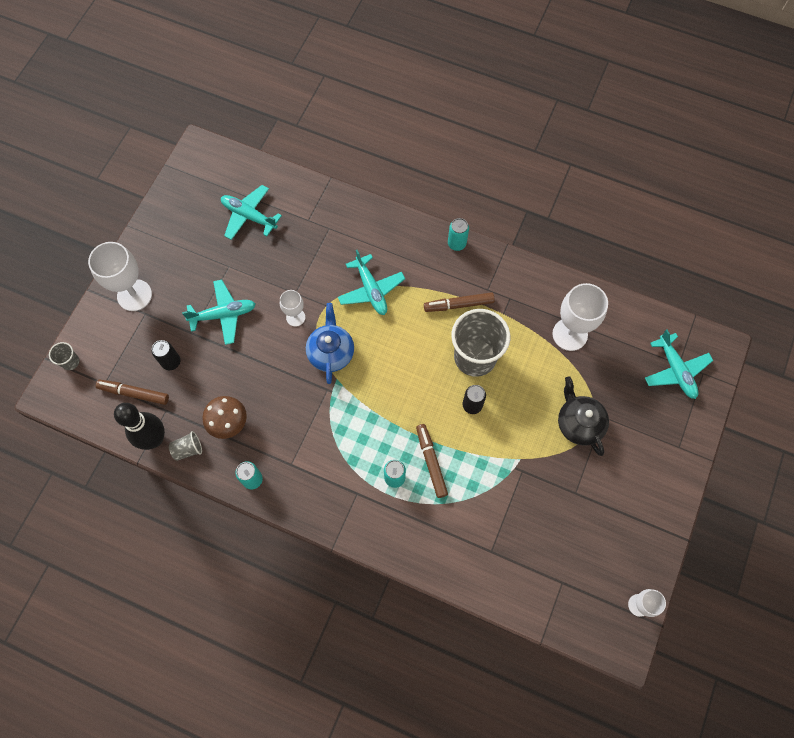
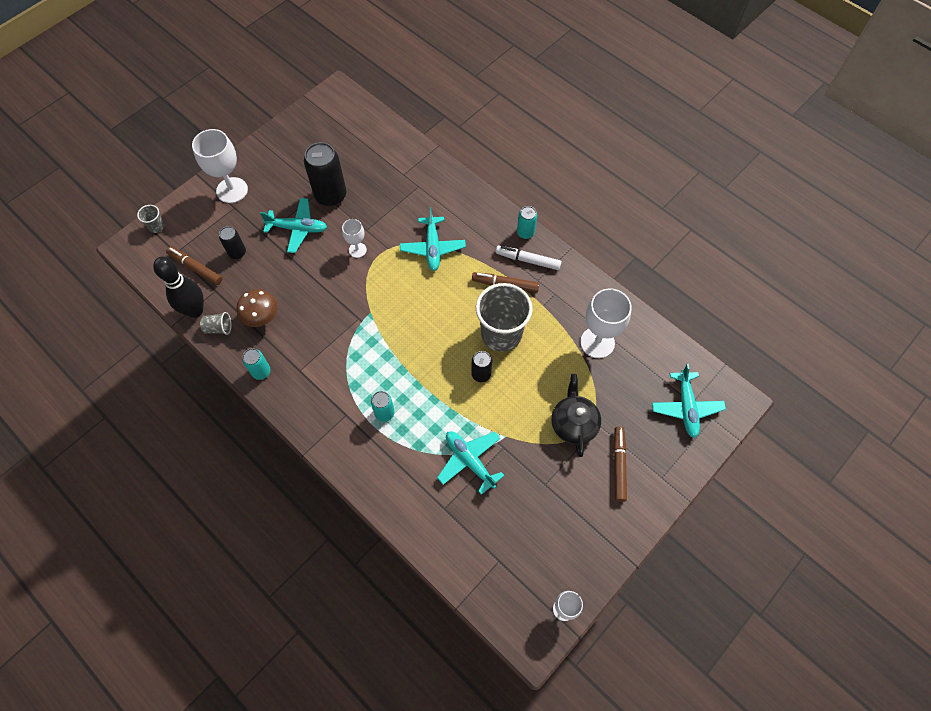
camera: 20 degrees right, 5 degrees down
(242, 267) = (331, 195): none -> black can
(249, 216) = (354, 156): turquoise plane -> turquoise plane (470, 461)
(331, 352) = (375, 288): blue teapot -> none
(431, 462) = (423, 411): brown marker -> brown marker (618, 465)
(470, 272) = (528, 260): none -> white marker

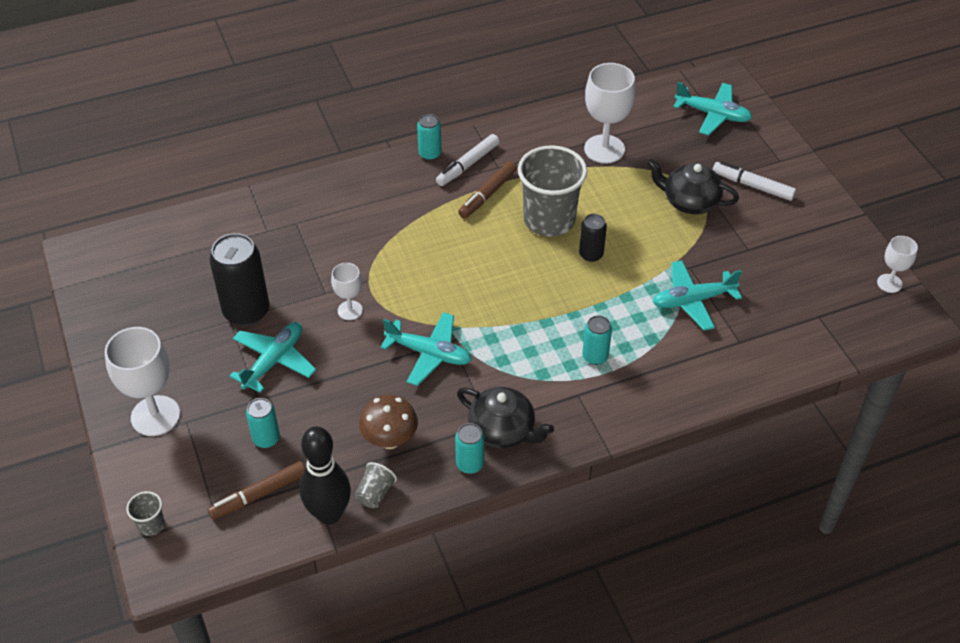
camera: 65 degrees left, 15 degrees down
(237, 253) = (266, 439): black can -> turquoise can
(295, 380) = (503, 430): none -> black teapot
(432, 248) = (395, 239): turquoise plane -> turquoise plane (429, 353)
(618, 465) = (752, 186): brown marker -> white marker

